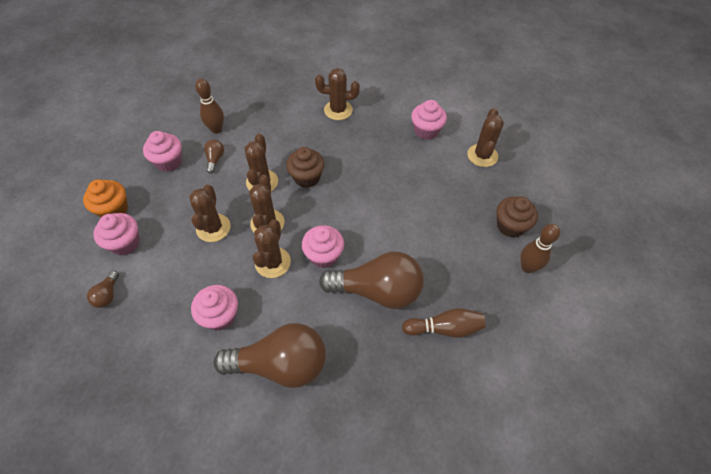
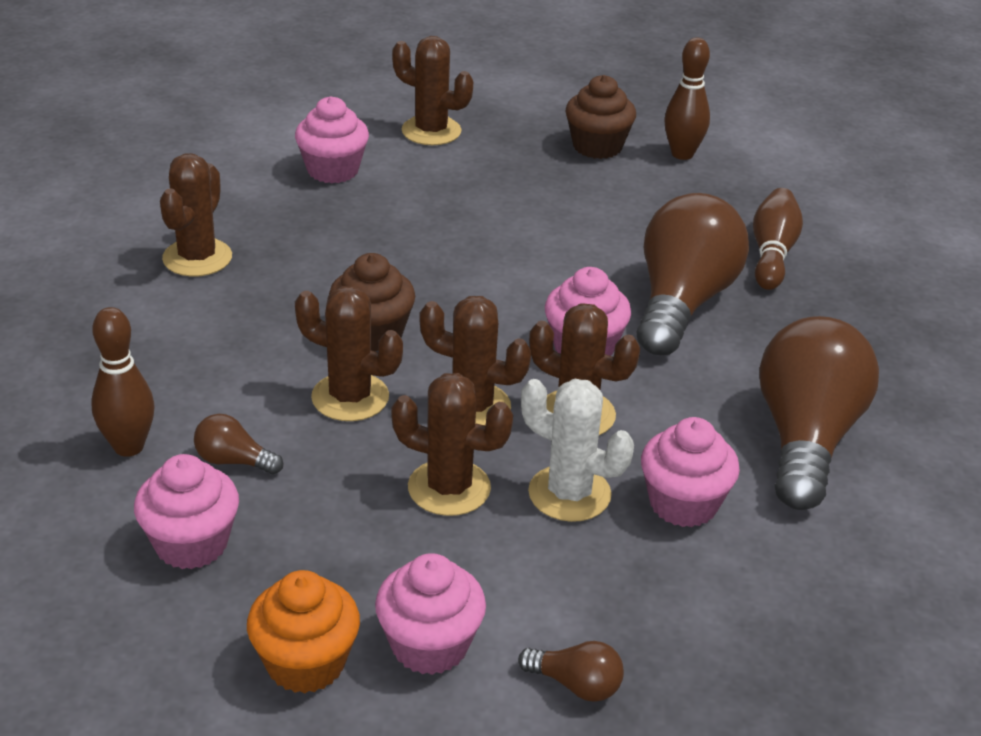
camera: 75 degrees left, 20 degrees down
(218, 270) = (569, 494): none -> white cactus

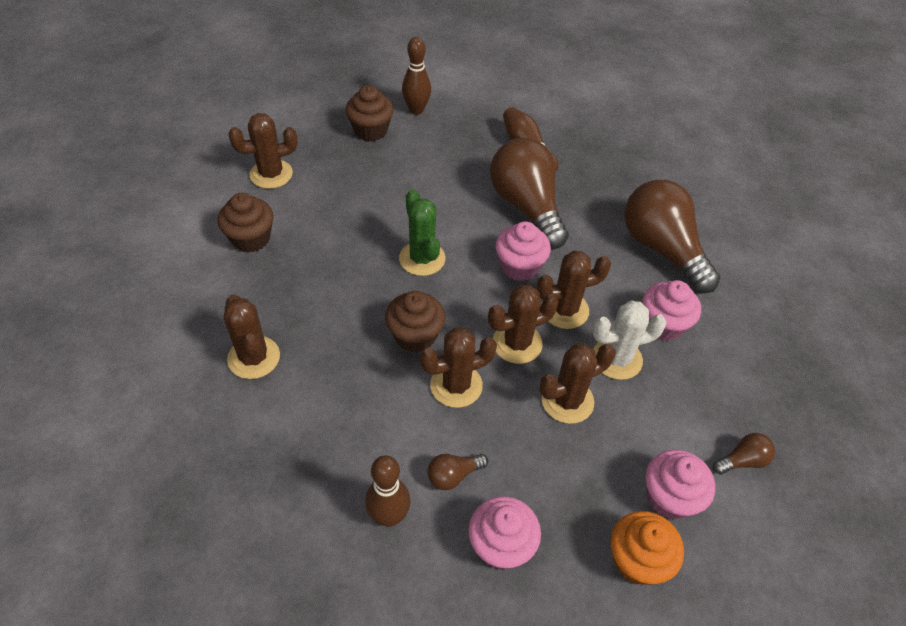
camera: 45 degrees left, 15 degrees up
(333, 170) = (251, 239): pink cupcake -> brown cupcake
(481, 279) = (422, 258): none -> green cactus

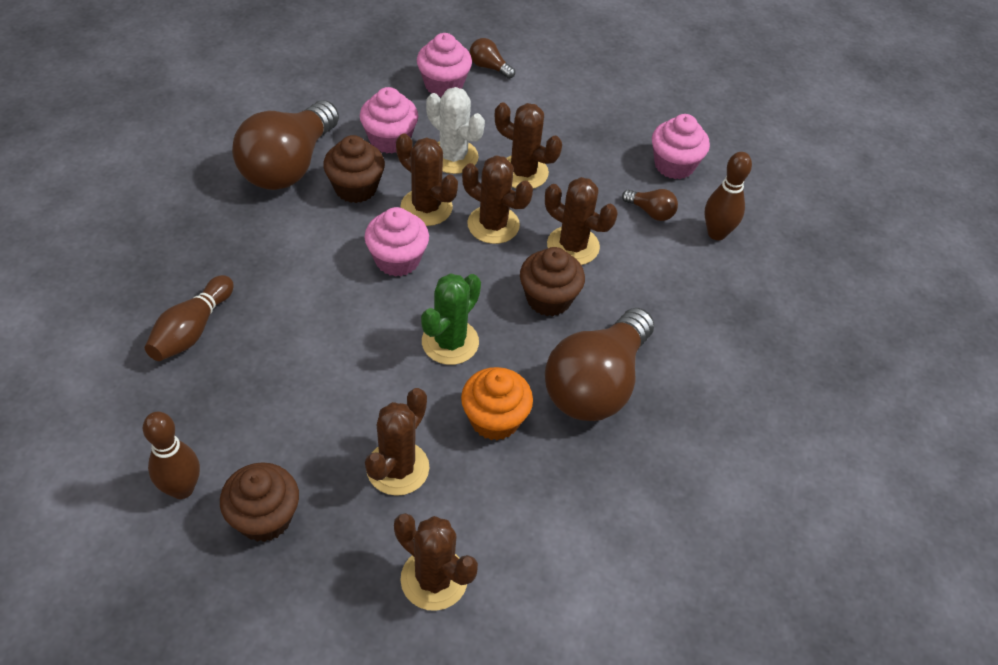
camera: 125 degrees left, 0 degrees up
(251, 239) = (552, 520): brown cupcake -> brown cupcake (355, 188)
(254, 358) = (682, 408): brown cactus -> brown cactus (397, 468)
(526, 206) = (301, 289): brown light bulb -> brown light bulb (596, 384)
(637, 560) = (616, 98): orange cupcake -> orange cupcake (494, 419)
(669, 497) = (554, 95): pink cupcake -> pink cupcake (443, 85)

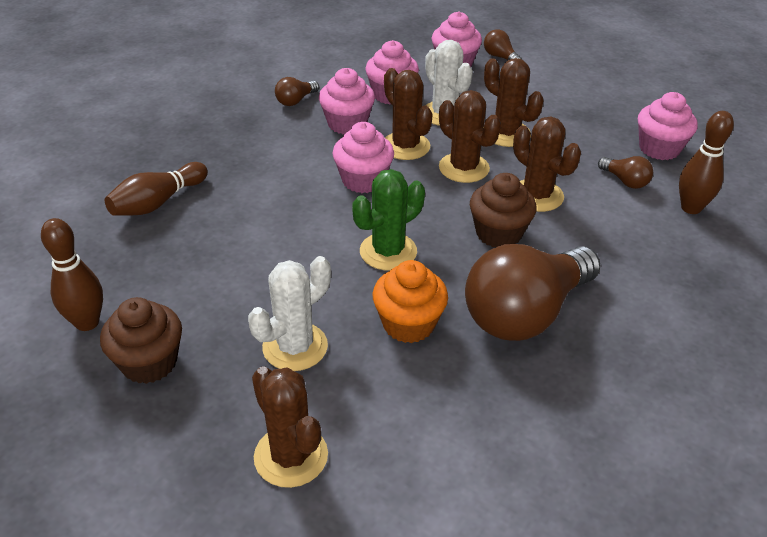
camera: 20 degrees right, 10 degrees down
(288, 165) = (295, 101): brown light bulb -> brown light bulb, size x0.42
(355, 188) = (347, 124): brown cupcake -> pink cupcake
(397, 468) = (295, 347): brown cactus -> white cactus

